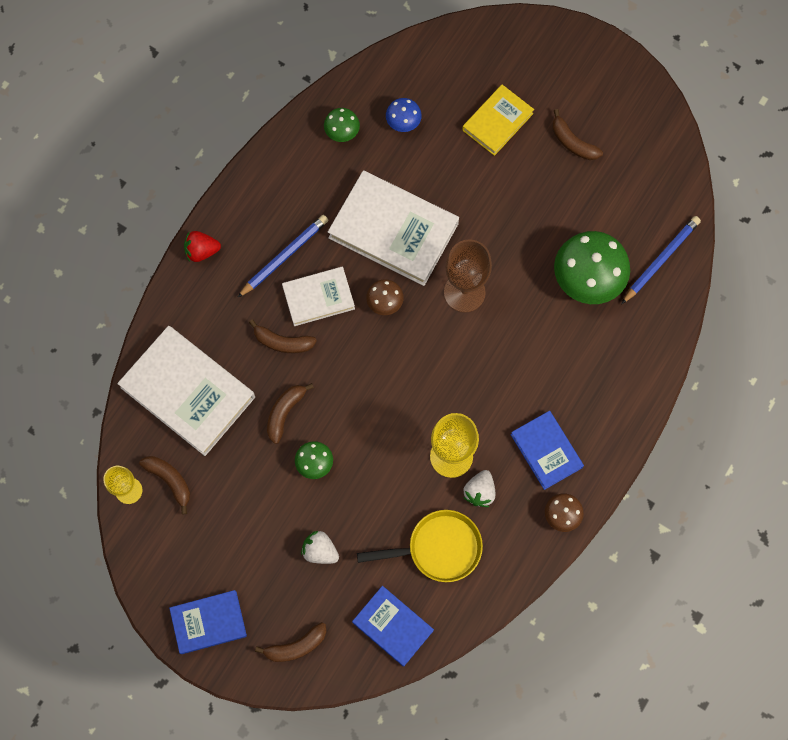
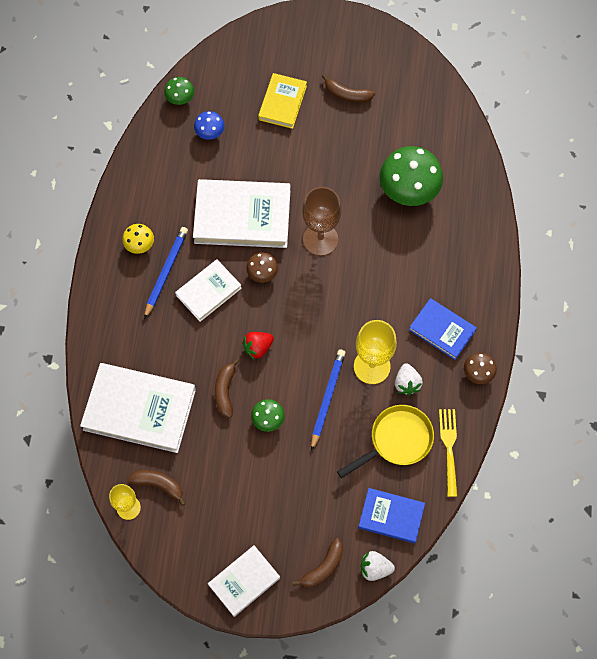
camera: 25 degrees left, 5 degrees down
(202, 251) = (97, 296): red strawberry -> red strawberry (258, 348)
(208, 622) = (244, 581): blue book -> white book
(271, 214) = (139, 244): none -> yellow mushroom
(283, 342) = (197, 338): brown banana -> none
(320, 551) = (305, 484): white strawberry -> white strawberry (375, 568)
(342, 132) = (165, 159): green mushroom -> green mushroom (180, 98)
(490, 582) = (449, 448): none -> yellow fork
(660, 260) = (456, 152): blue pencil -> blue pencil (327, 398)

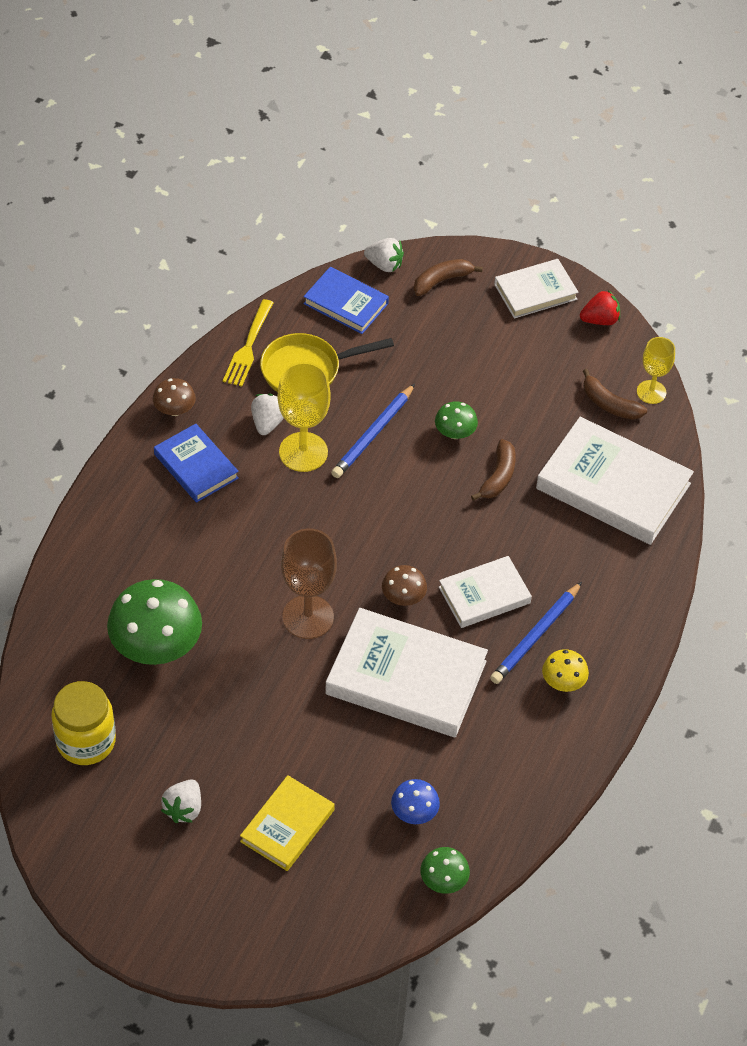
camera: 165 degrees left, 15 degrees down
(258, 348) = (440, 512): red strawberry -> red strawberry (600, 320)
(347, 95) = (184, 809): brown banana -> white strawberry
(423, 117) = (86, 741): none -> yellow jar

